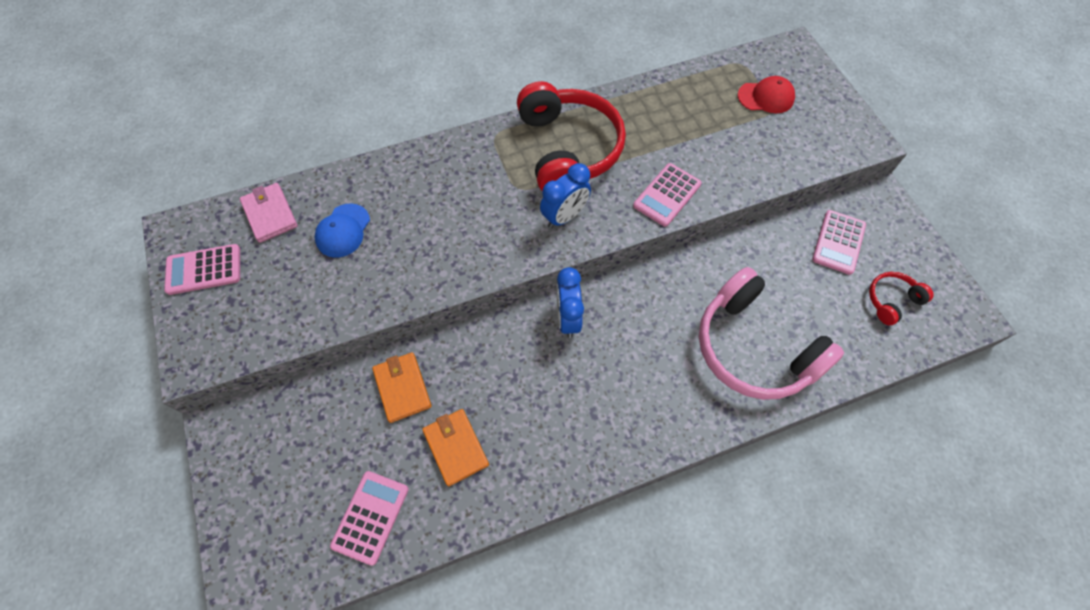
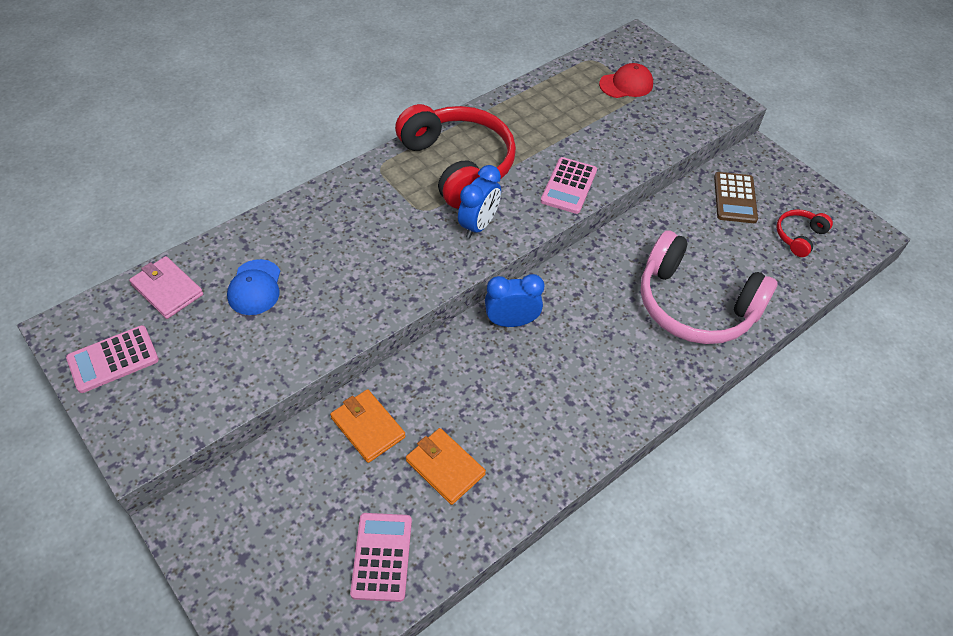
camera: 20 degrees left, 10 degrees down
(568, 318) = (511, 322): blue clock -> blue clock turned 105 degrees clockwise
(838, 242) = (735, 198): pink calculator -> brown calculator

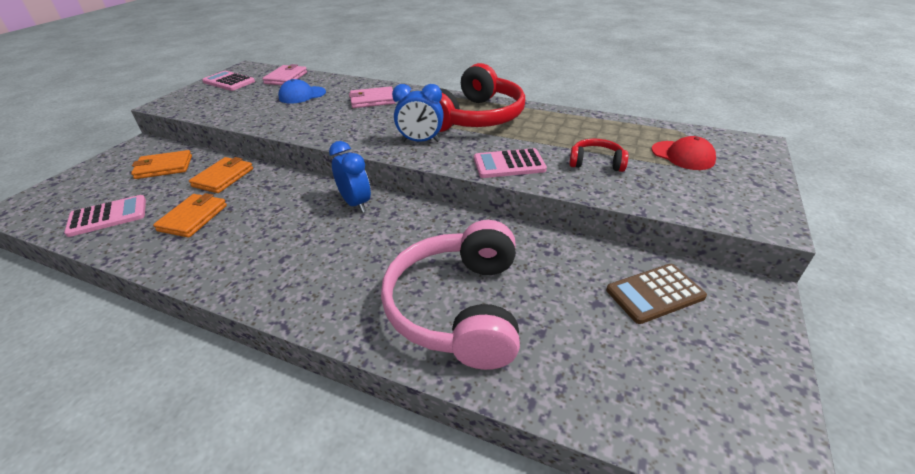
camera: 65 degrees right, 15 degrees down
(287, 490) = (164, 167): none -> orange wallet
(337, 227) = (372, 100): none -> pink wallet
(799, 236) = (664, 375): red headphones -> red headphones (596, 162)

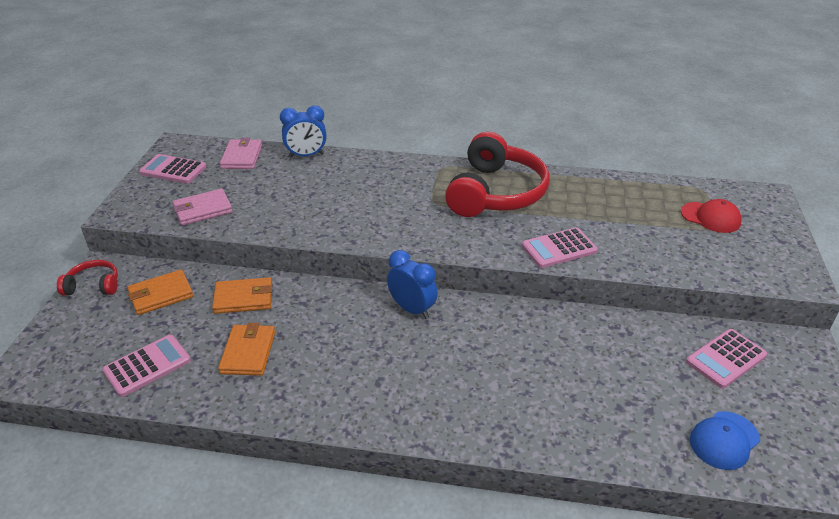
camera: 15 degrees left, 0 degrees up
(223, 177) = (243, 298): orange wallet -> orange wallet turned 75 degrees clockwise
(302, 95) = (281, 181): blue cap -> blue cap (724, 440)
(372, 100) = (369, 180): pink wallet -> pink wallet (203, 210)
(420, 141) = (456, 231): blue clock -> blue clock (306, 155)
(458, 307) = (570, 401): pink headphones -> none
(596, 162) = (638, 236): red headphones -> red headphones (93, 285)
(655, 293) = (726, 359): brown calculator -> pink calculator

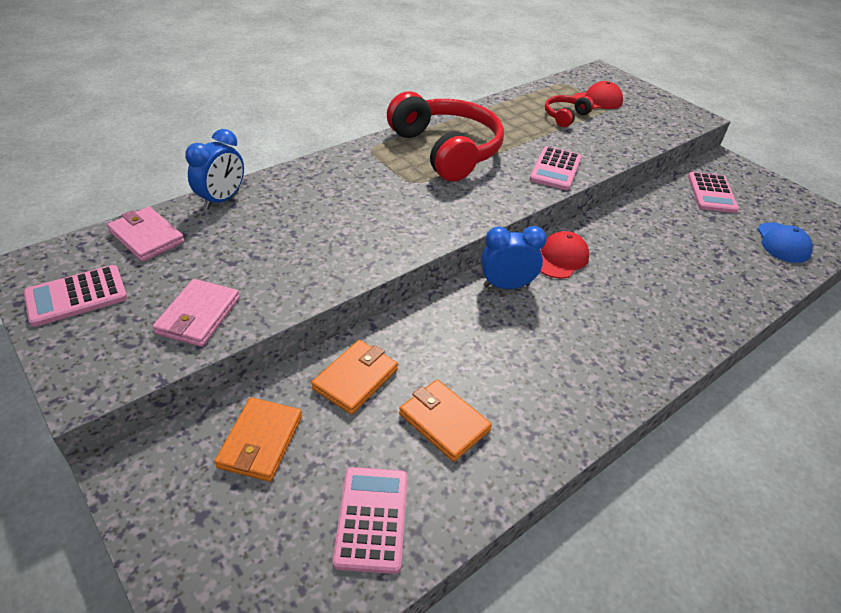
camera: 50 degrees left, 5 degrees up
(93, 285) = (153, 497): red headphones -> red headphones (565, 116)
(483, 318) = (560, 258): none -> red cap

